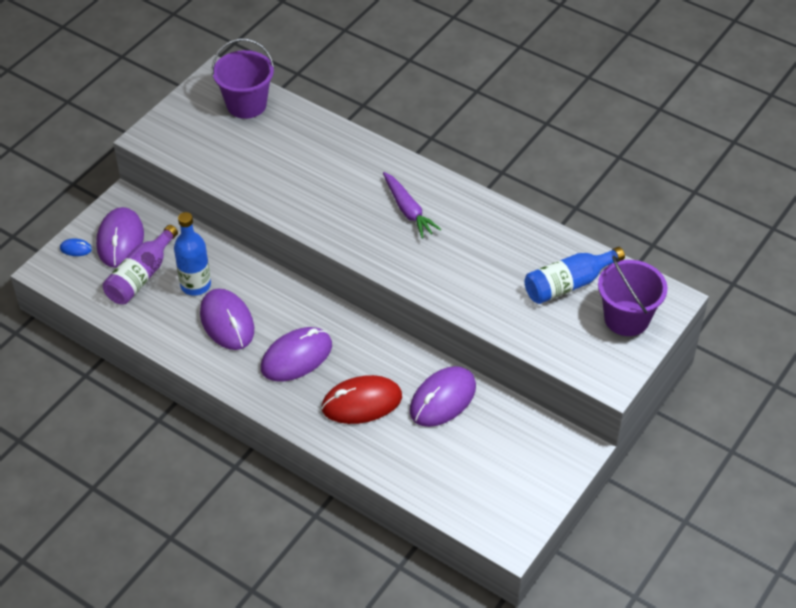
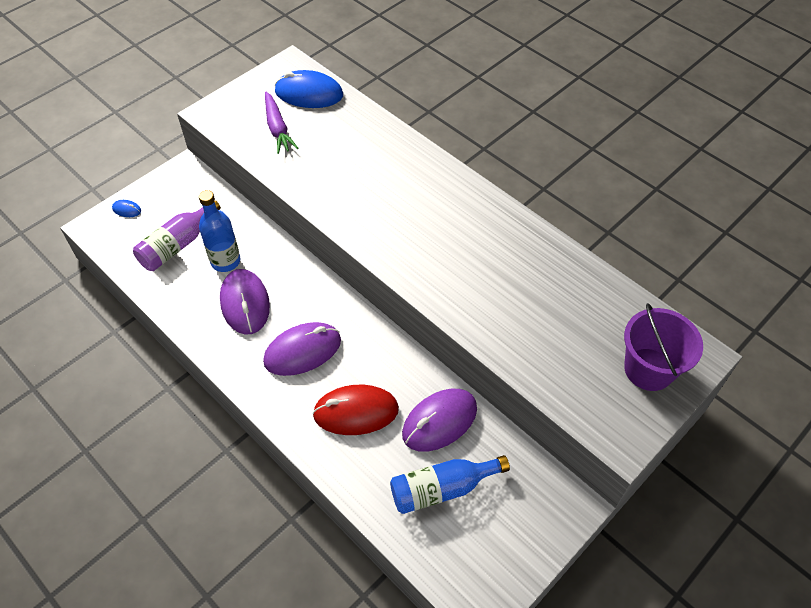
camera: 10 degrees right, 5 degrees up
(120, 240) = (169, 207): purple mouse -> none
(246, 104) = (309, 93): purple bucket -> blue mouse
(408, 210) = (439, 217): purple carrot -> purple carrot (277, 128)
(568, 284) = (591, 320): blue bottle -> blue bottle (442, 489)

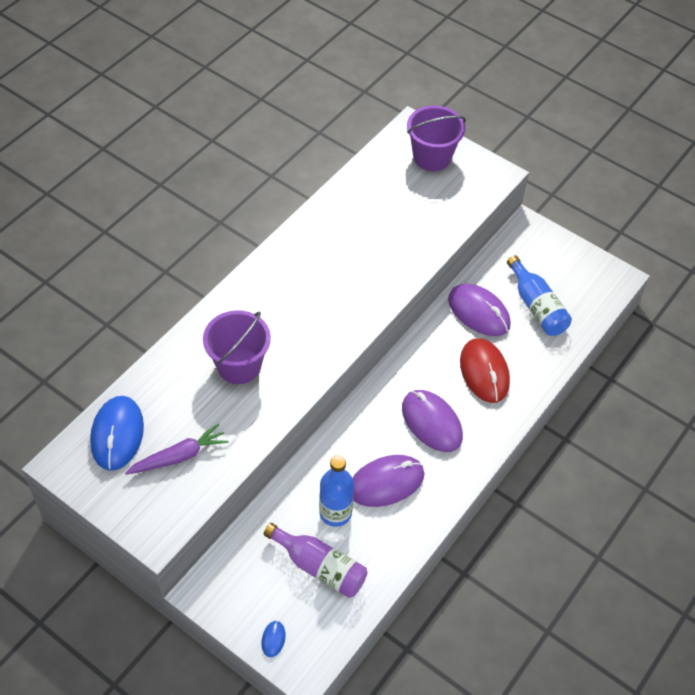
camera: 100 degrees left, 0 degrees up
(363, 170) = (239, 366): none -> purple bucket

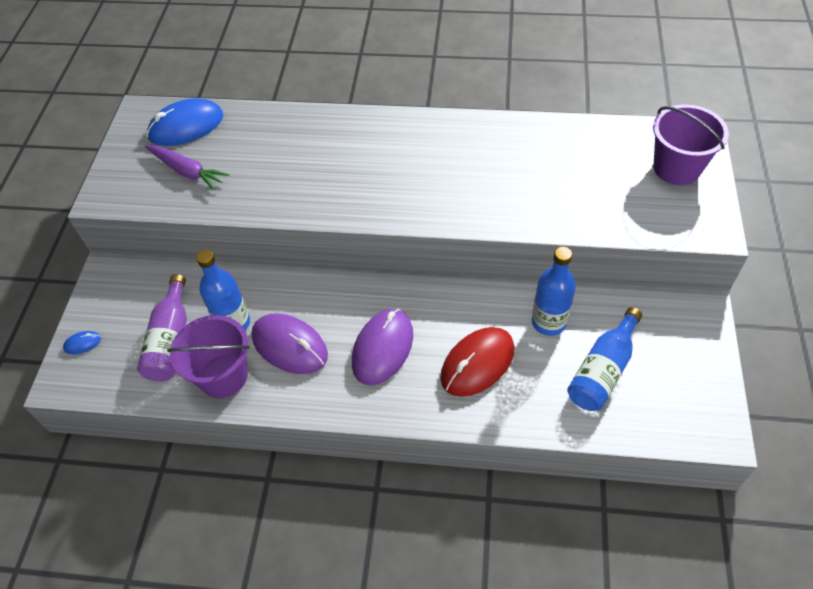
camera: 65 degrees right, 0 degrees up
(239, 366) = (305, 160): purple bucket -> purple bucket (223, 376)
(478, 312) = (548, 322): purple mouse -> blue bottle

